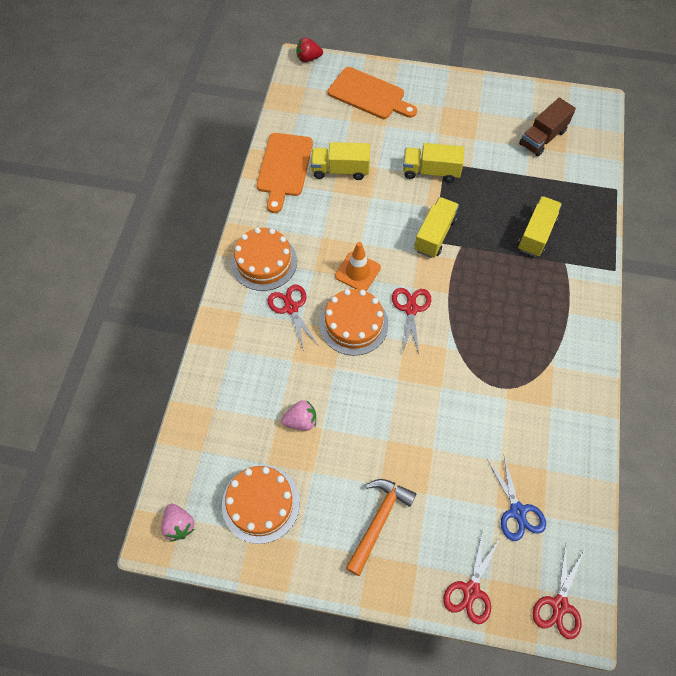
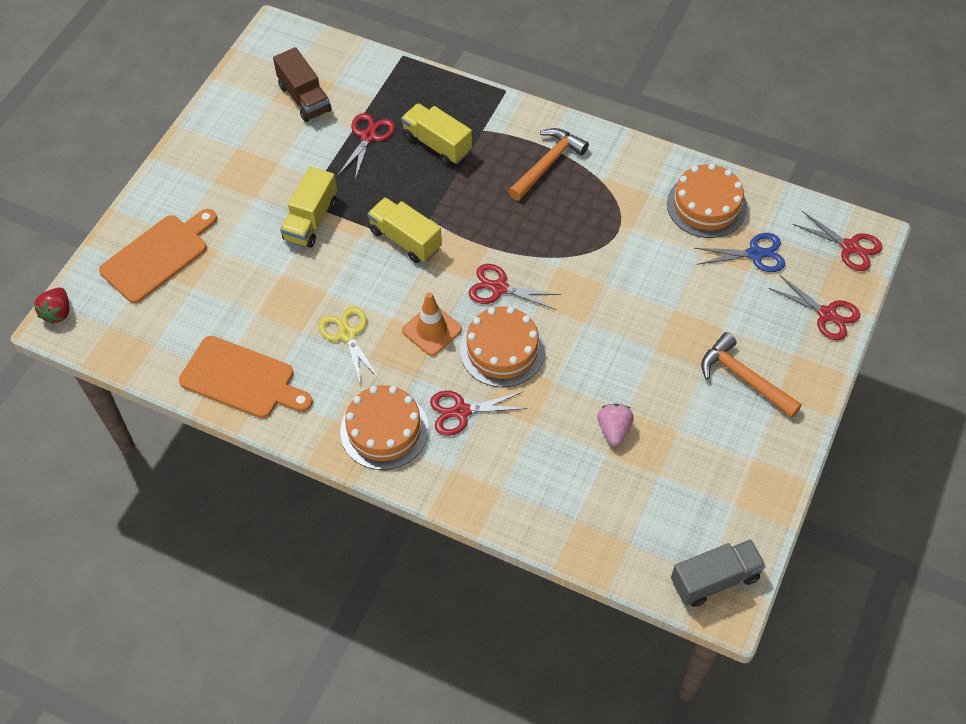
camera: 75 degrees left, 5 degrees down
(179, 525) = (715, 579): pink strawberry -> grey truck
(261, 503) = (704, 489): orange cake -> orange cake (706, 205)
(338, 219) = (347, 334): none -> yellow scissors
(340, 170) = (271, 315): yellow truck -> none
(523, 187) = (368, 136): none -> red scissors
(549, 318) = (547, 164): none -> orange hammer

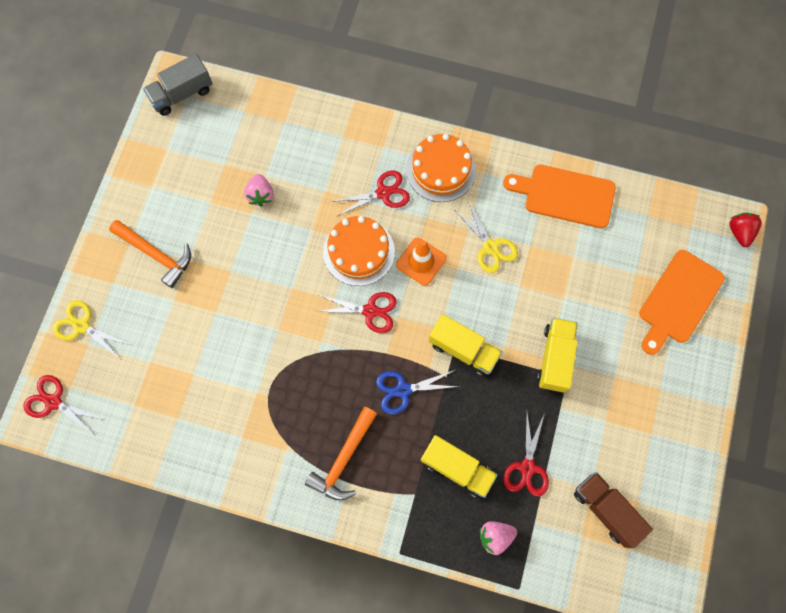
camera: 170 degrees right, 15 degrees up
(414, 92) = (495, 536): none -> pink strawberry
(706, 205) = (186, 431): orange cake -> none
(755, 254) = (142, 381): blue scissors -> blue scissors (403, 390)
(827, 314) = (81, 326): red scissors -> yellow scissors

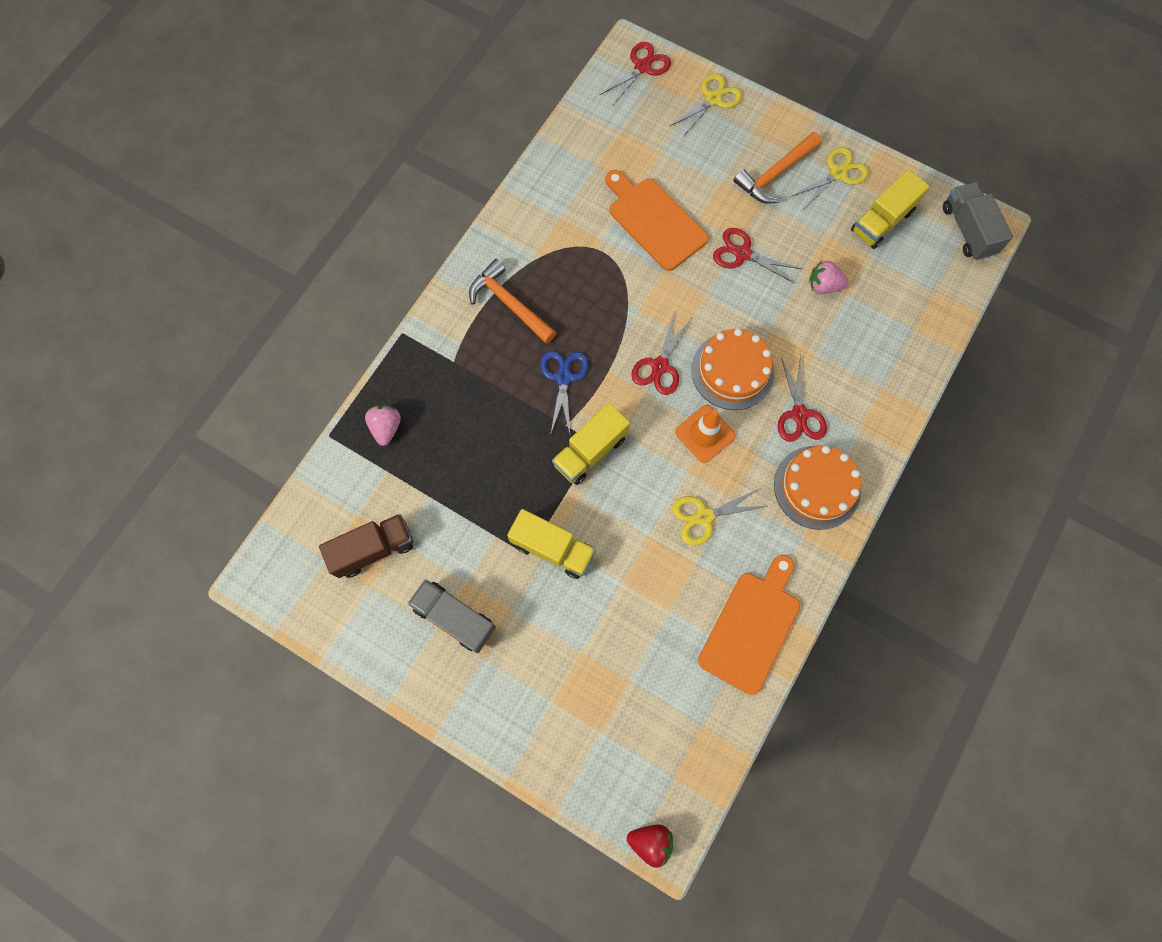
camera: 105 degrees right, 0 degrees up
(145, 202) = (838, 173): none -> yellow scissors
(457, 468) = (466, 409): yellow truck -> yellow truck (882, 221)
(527, 467) = (443, 480): red scissors -> red scissors (742, 254)
(637, 421) = (455, 618): none -> grey truck
(679, 300) = (582, 722): orange cutting board -> orange cutting board (654, 221)

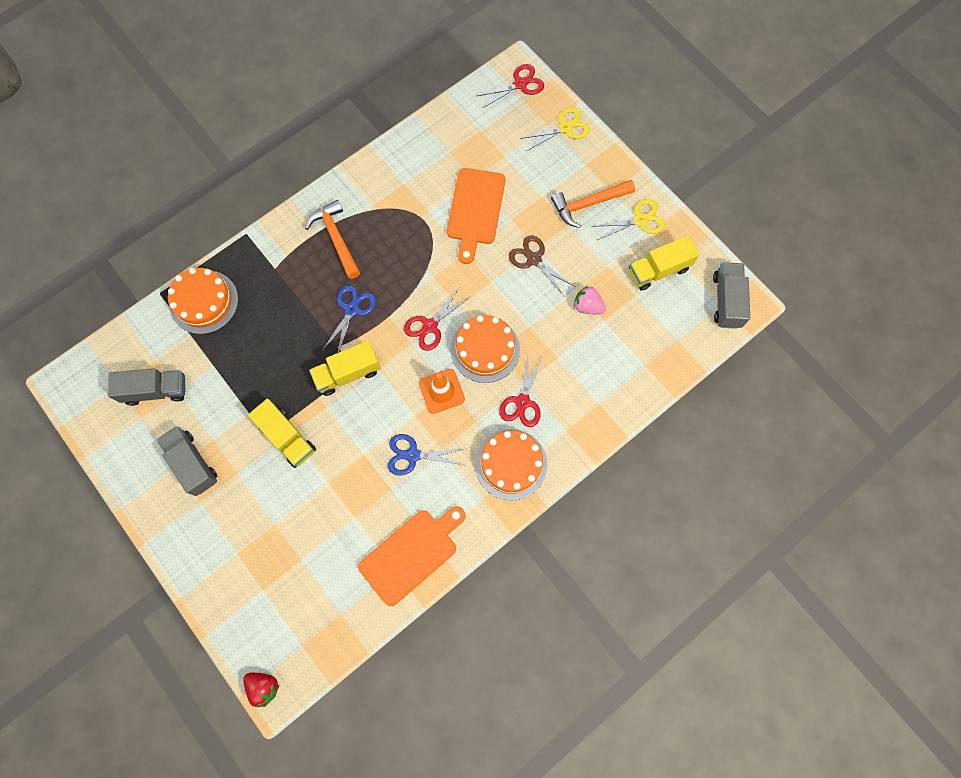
camera: 20 degrees right, 0 degrees up
(373, 549) = (156, 390): brown truck -> grey truck
(386, 427) = (204, 302): pink strawberry -> orange cake
(654, 221) = (475, 210): orange cutting board -> orange cutting board turned 150 degrees counterclockwise
(704, 516) = (412, 455): yellow scissors -> blue scissors
(742, 254) = (534, 259): red scissors -> brown scissors

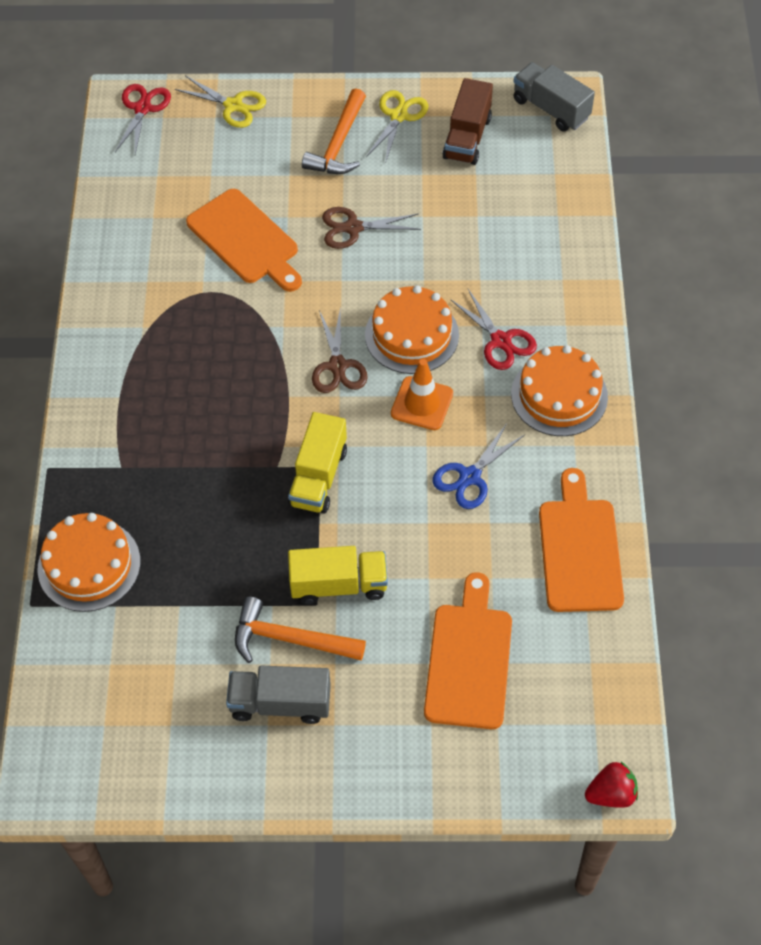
camera: 50 degrees left, 15 degrees down
(156, 390) = (151, 686): grey truck -> none
(292, 544) = (468, 659): none -> orange cutting board
(336, 238) = (146, 385): orange hammer -> orange hammer (290, 639)
(352, 309) = (247, 424): blue scissors -> none
(430, 326) = (338, 366): red scissors -> brown scissors
(565, 127) = (233, 105): yellow scissors -> yellow scissors turned 105 degrees clockwise
(587, 306) = (449, 219): pink strawberry -> none
(658, 270) = (467, 138): yellow truck -> brown truck

